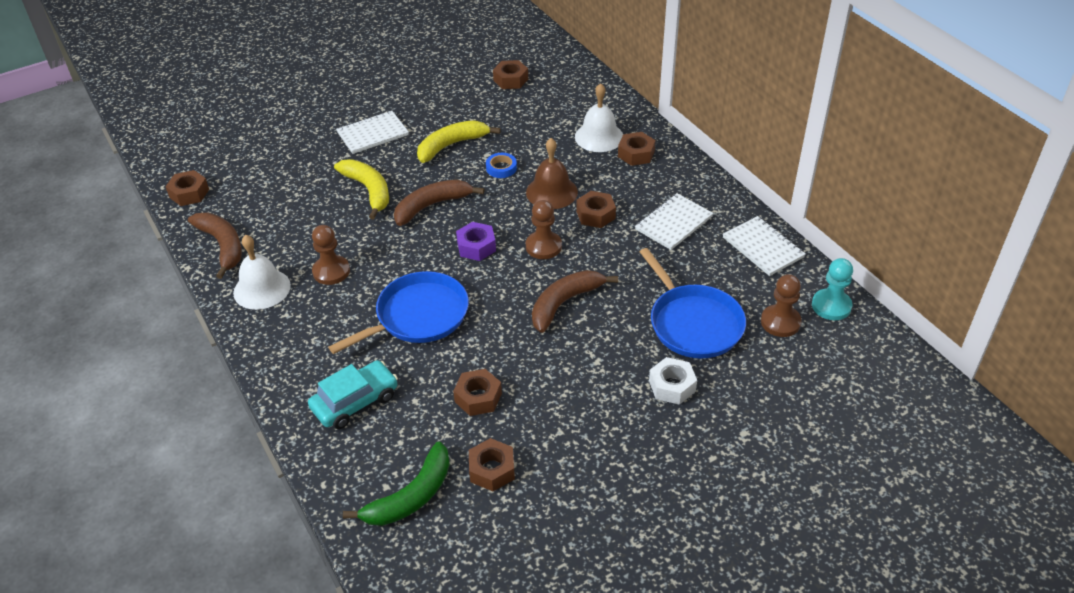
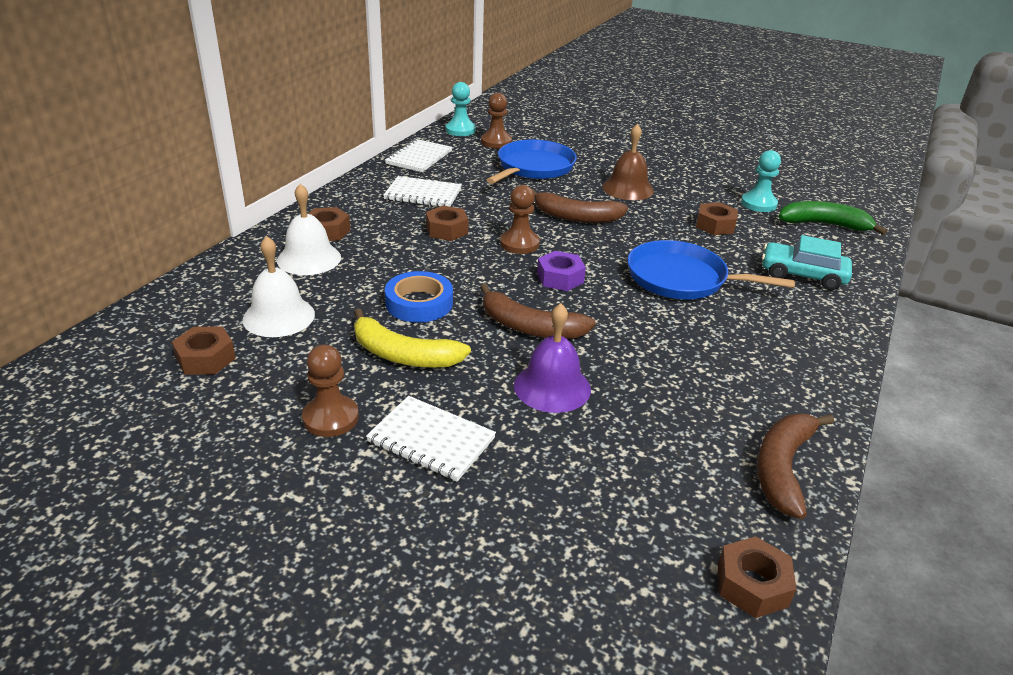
camera: 125 degrees left, 10 degrees down
(262, 289) = (787, 392): white bell -> white bell (279, 316)
(331, 271) = (701, 354): brown pawn -> brown pawn (331, 418)
(368, 190) = (552, 387): yellow banana -> purple bell
(492, 470) = (758, 204): brown nut -> turquoise pawn
(501, 168) = (419, 303): blue tape -> blue tape, size x1.63
(551, 192) = (433, 261): brown bell -> brown bell (628, 188)
(672, 386) = (602, 164): white nut -> none

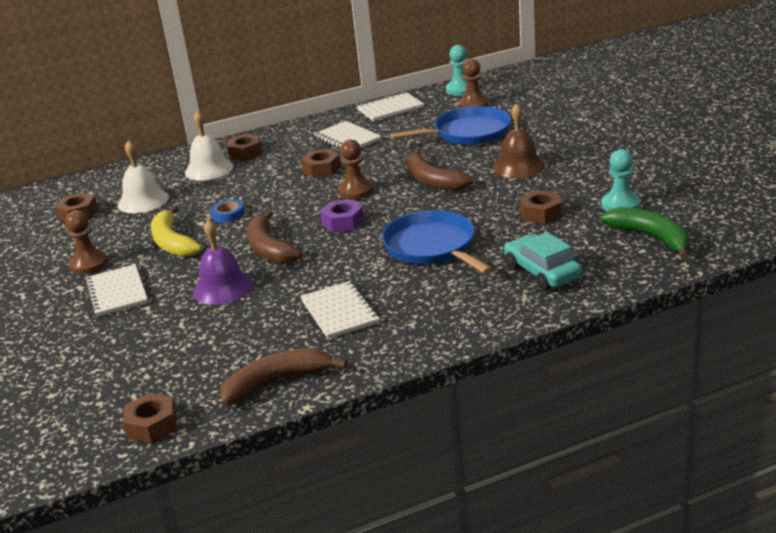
camera: 45 degrees right, 5 degrees down
(419, 303) = (228, 214): blue tape -> blue tape, size x0.61
(711, 369) = (339, 312): none -> white notebook

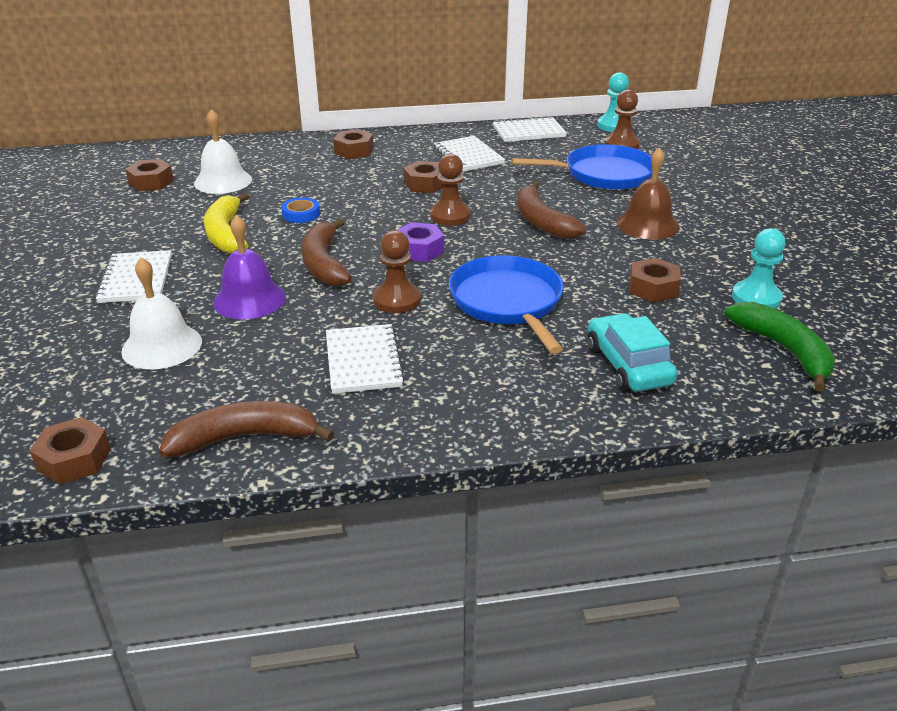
camera: 10 degrees right, 5 degrees up
(89, 264) = (128, 240): brown pawn -> brown pawn (397, 300)
(209, 169) = (308, 160): white bell -> white bell (162, 346)

